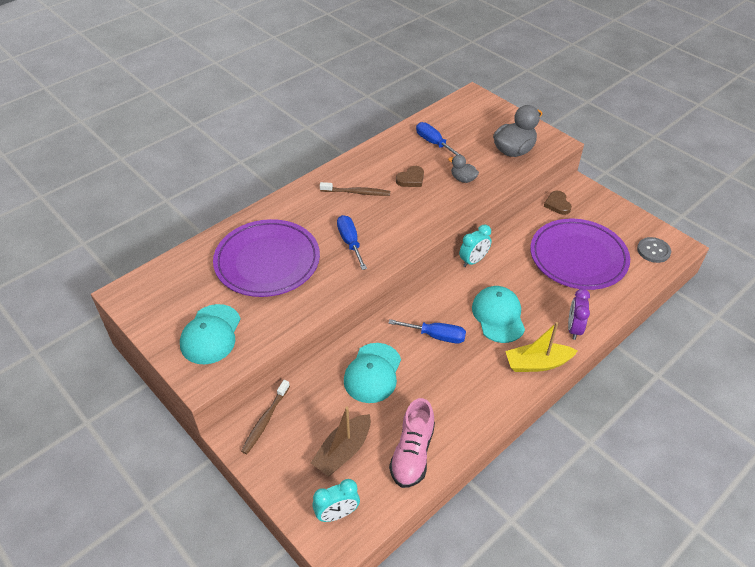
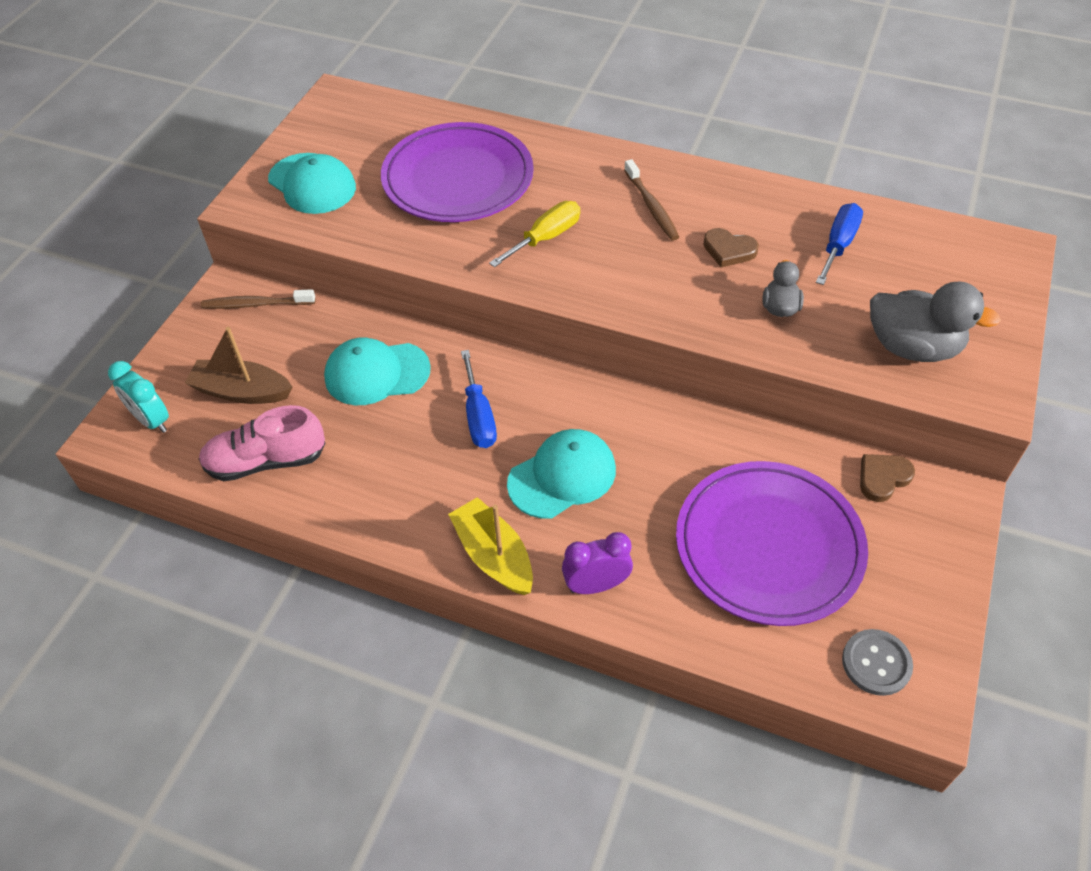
camera: 65 degrees right, 5 degrees up
(211, 334) = (312, 184): turquoise cap -> turquoise cap turned 120 degrees counterclockwise
(350, 242) = (546, 238): blue screwdriver -> yellow screwdriver
(473, 261) = (658, 408): turquoise clock -> none

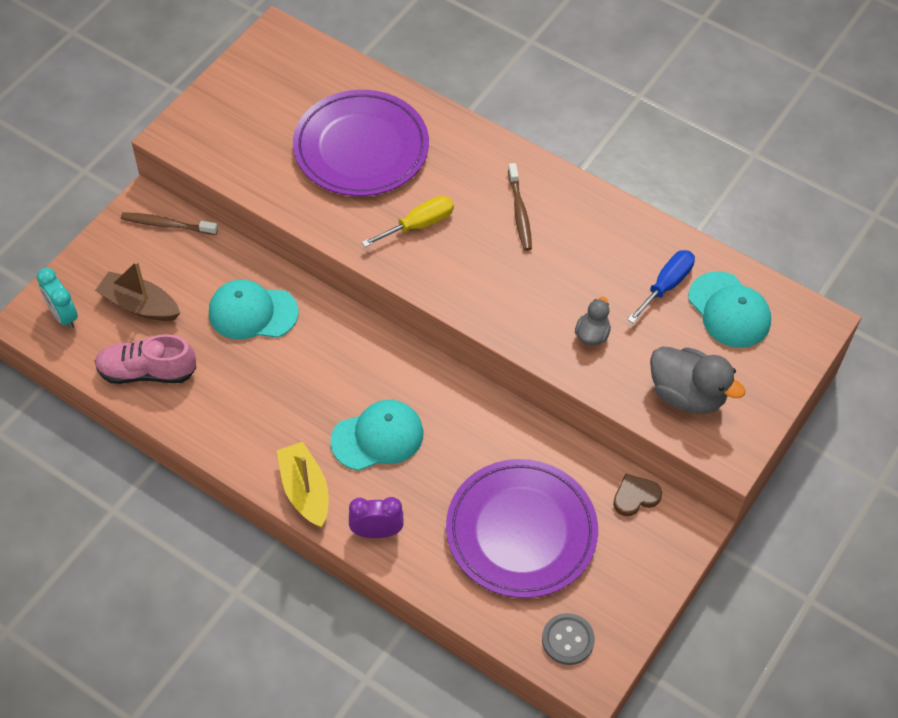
camera: 10 degrees right, 5 degrees up
(312, 184) = (235, 127): turquoise cap -> turquoise cap (729, 310)
(478, 416) = (325, 370): blue screwdriver -> none
(729, 250) = (570, 270): brown heart -> none

